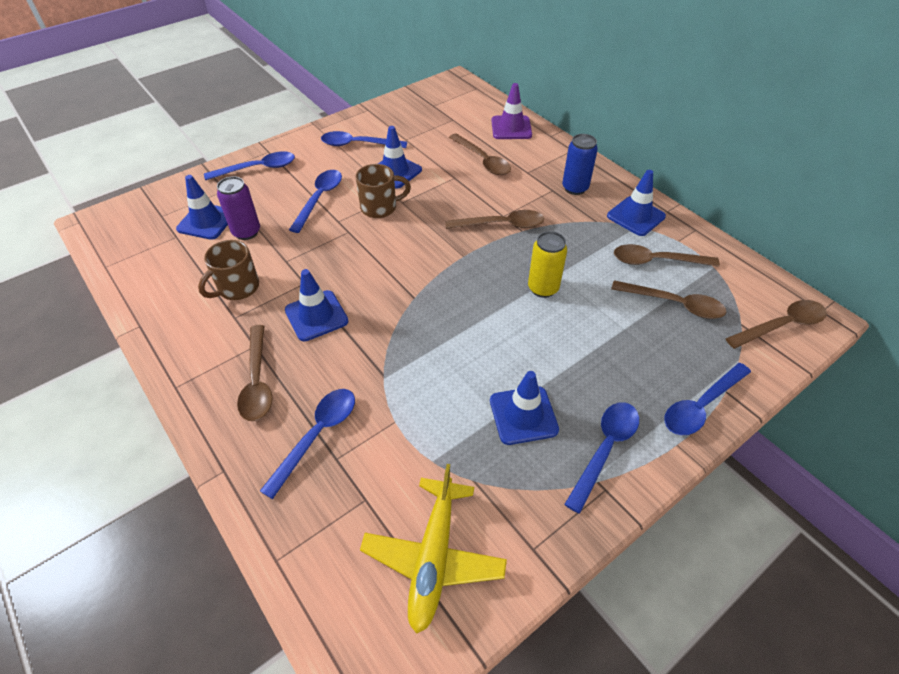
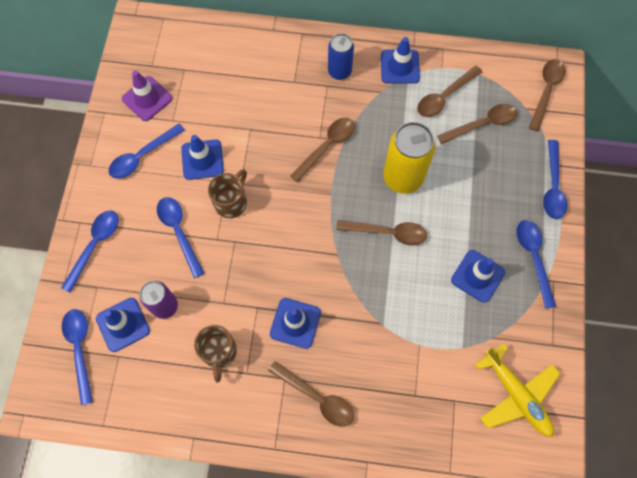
camera: 45 degrees left, 20 degrees up
(317, 436) = (390, 394): blue spoon -> blue spoon (80, 349)
(482, 160) = (252, 96): brown spoon -> brown spoon (387, 233)
(511, 128) = (237, 44): purple traffic cone -> purple traffic cone (147, 99)
(543, 288) = (403, 177): yellow can -> yellow can, size x1.61

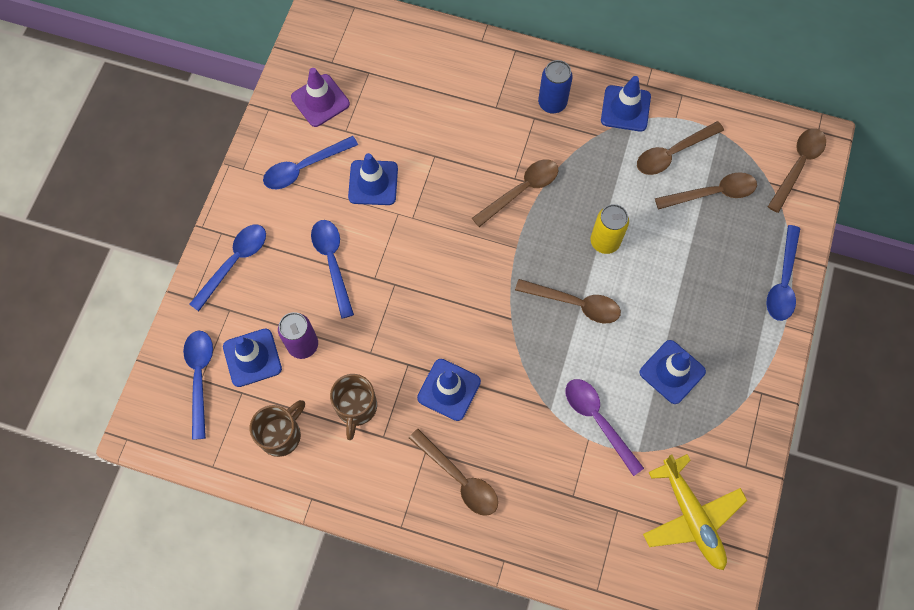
camera: 10 degrees right, 0 degrees up
(231, 202) = (398, 237): brown mug -> brown mug (281, 434)
(403, 177) = (605, 241): yellow can -> yellow can, size x0.62
(424, 327) = (598, 420): none -> purple spoon
(533, 258) = (743, 362): blue spoon -> none

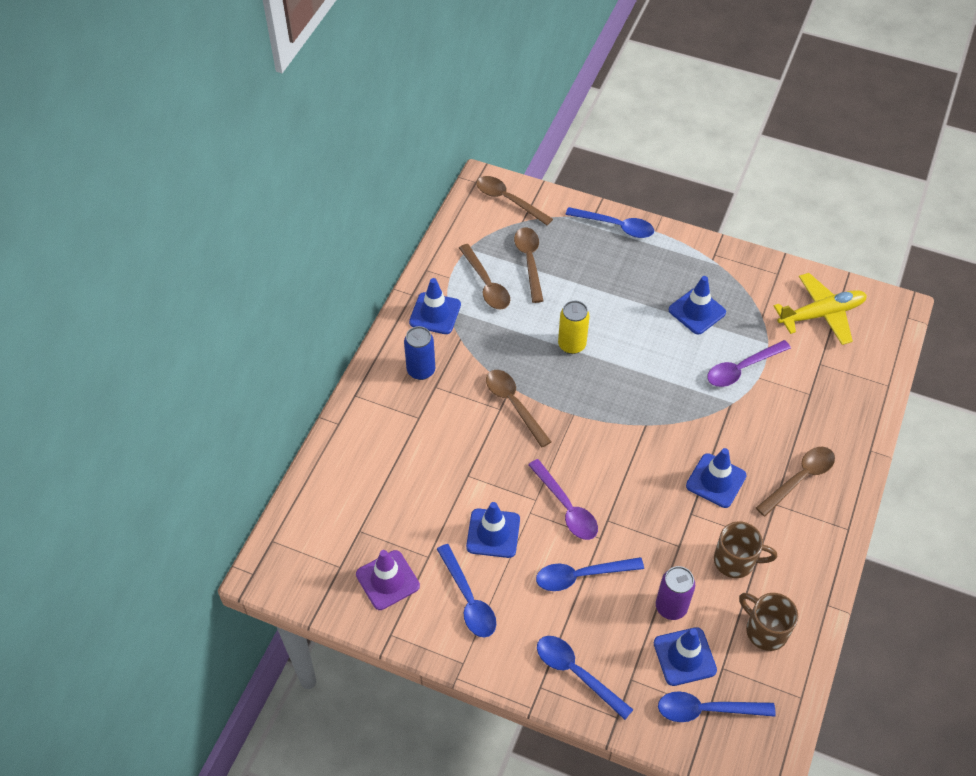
camera: 85 degrees left, 15 degrees down
(406, 246) = (566, 507): none -> purple spoon
(574, 303) = (632, 374): brown spoon -> none

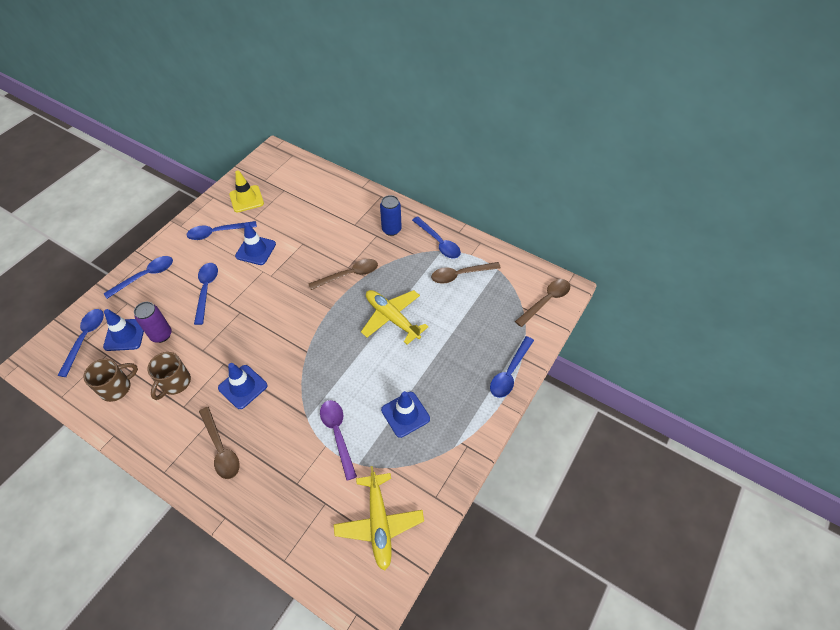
camera: 100 degrees right, 0 degrees up
(387, 580) = (246, 199): purple traffic cone -> yellow traffic cone
(435, 313) = (438, 242): blue traffic cone -> blue spoon
(529, 261) = (478, 305): brown spoon -> none
(566, 507) = (258, 291): purple spoon -> none
(572, 345) = (392, 318): yellow can -> yellow plane

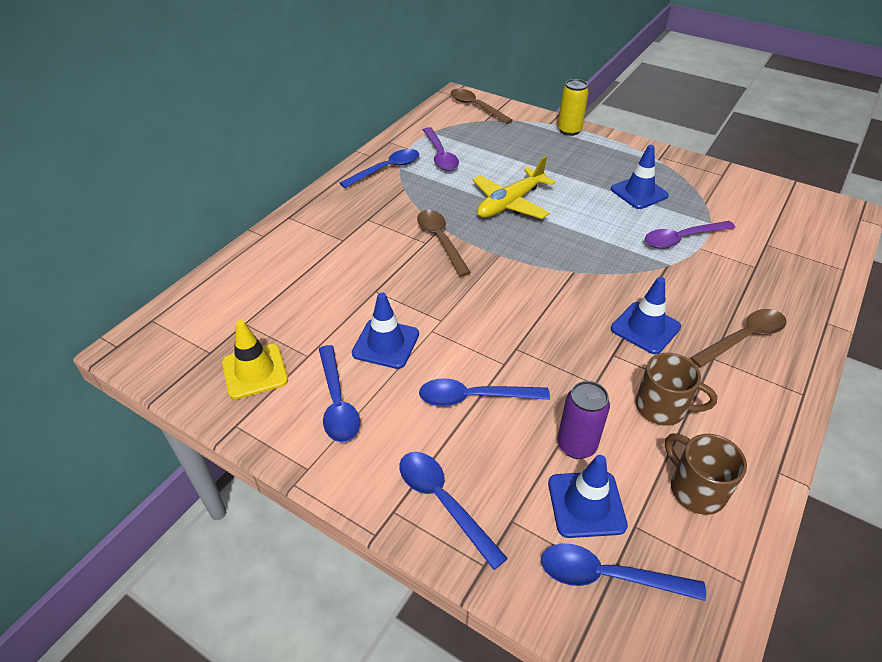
camera: 90 degrees left, 10 degrees down
(379, 523) = (767, 207): yellow plane -> none
(391, 229) = (358, 206): blue can -> none
(460, 275) = (440, 155): brown spoon -> purple spoon
(509, 372) = (569, 130): blue spoon -> yellow can

